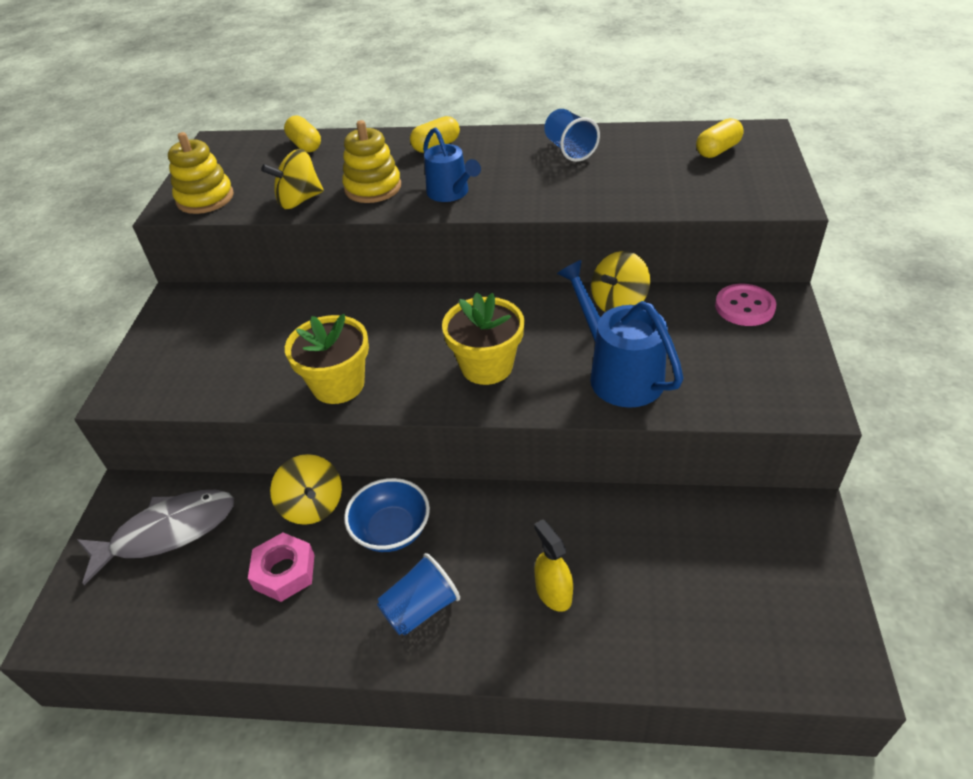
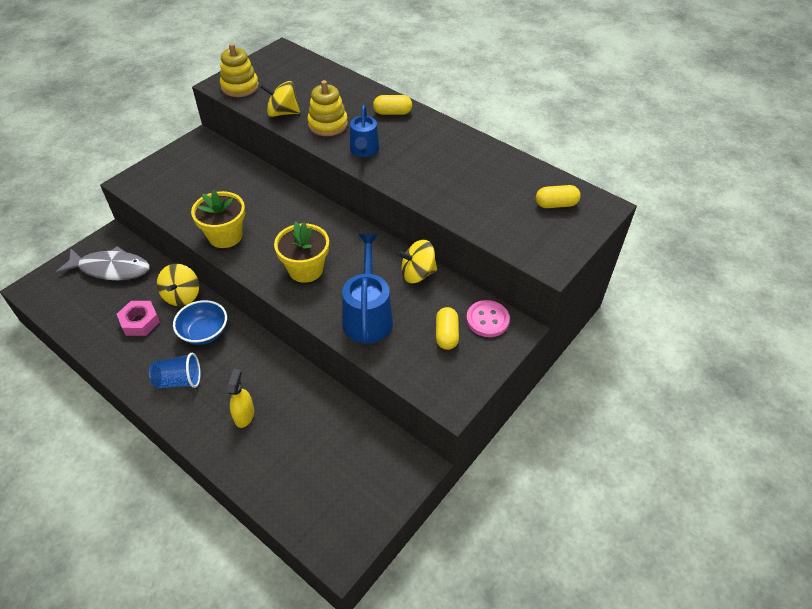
camera: 30 degrees right, 5 degrees up
(305, 145) = (324, 75): yellow capsule -> yellow capsule (446, 335)
(569, 150) = (465, 155): blue cup -> none

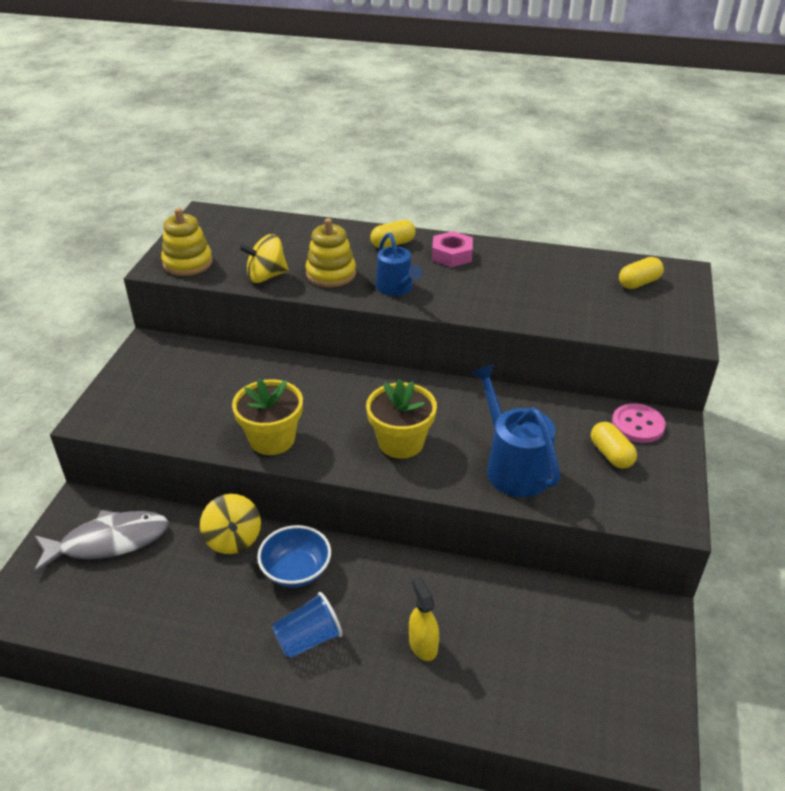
camera: 25 degrees left, 10 degrees down
(140, 322) = (200, 590): pink nut -> pink nut (452, 255)
(417, 274) = (527, 405): yellow spinning top -> none

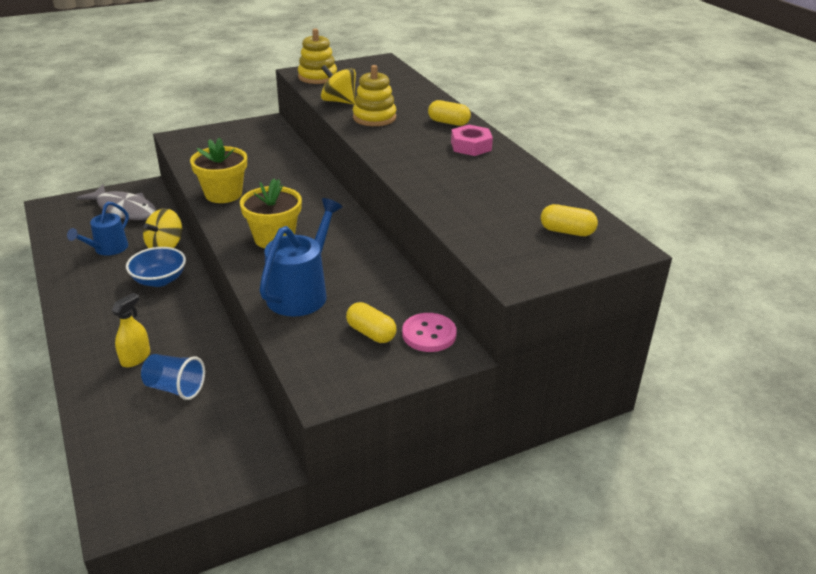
camera: 50 degrees right, 5 degrees down
(308, 639) = (104, 310): blue cup -> blue cup (175, 388)
(396, 288) = (392, 143): blue watering can -> blue watering can (108, 249)
(611, 454) = (371, 333): yellow capsule -> yellow capsule turned 75 degrees counterclockwise

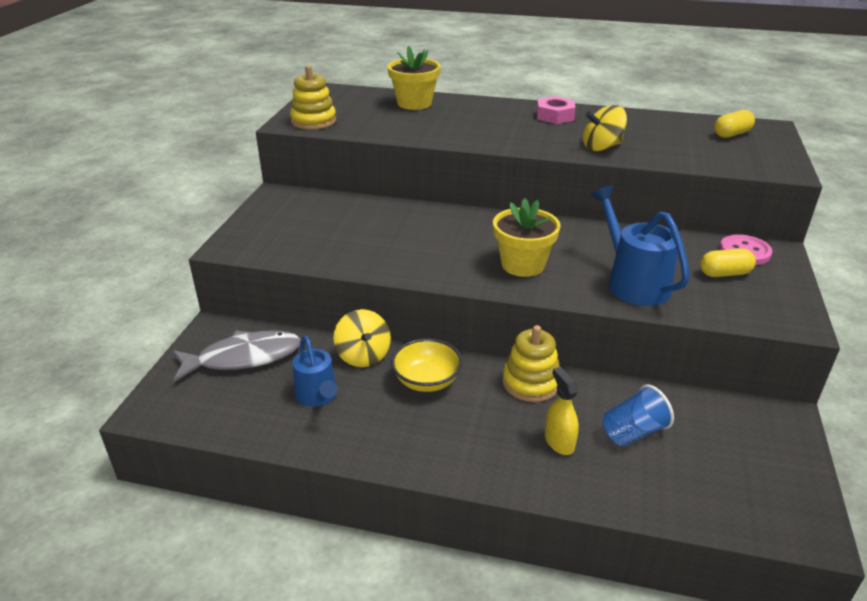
camera: 50 degrees left, 0 degrees up
(159, 280) = (427, 381): blue bowl -> yellow bowl
(223, 194) = (400, 262): yellow flower pot -> yellow flower pot (414, 103)
(339, 101) = (387, 130): yellow spinning top -> yellow spinning top (601, 147)
(374, 118) = (446, 128): yellow stacking toy -> yellow stacking toy (531, 382)
(448, 122) = (499, 109): yellow capsule -> none

